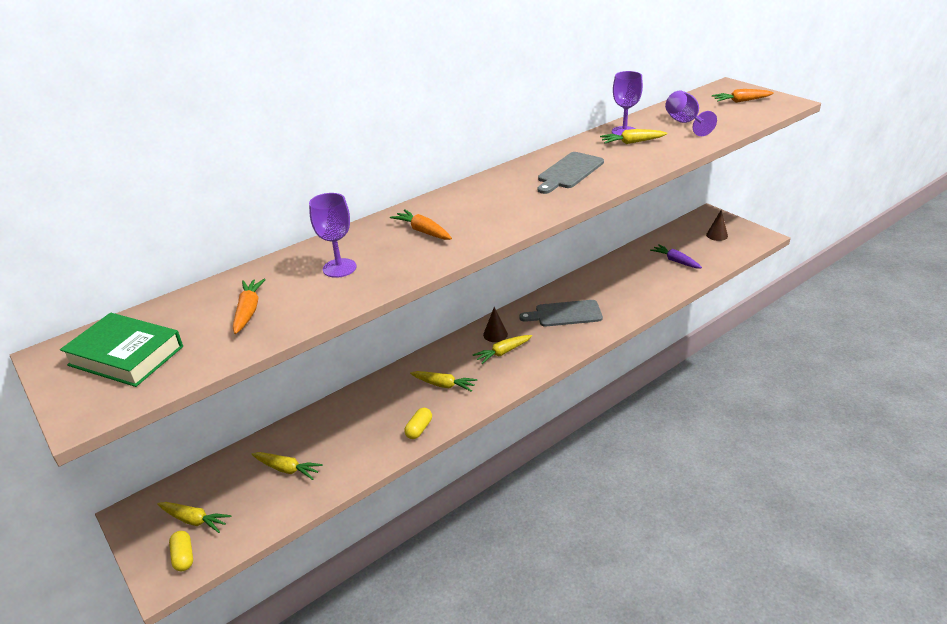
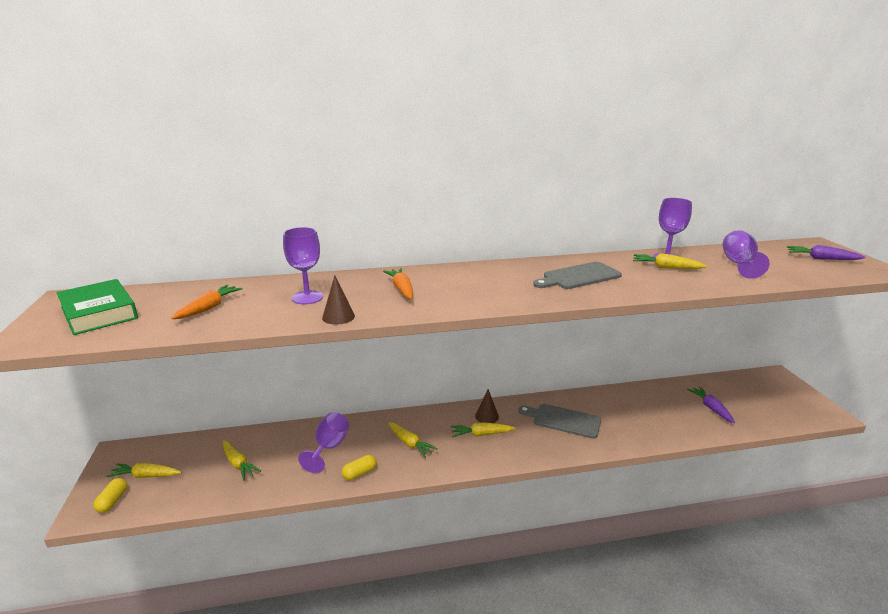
camera: 25 degrees right, 10 degrees down
(194, 520) = (146, 476): yellow carrot -> yellow carrot turned 135 degrees clockwise
(368, 418) = (329, 447): none -> purple goblet
(717, 235) = (774, 397): brown cone -> brown cone (338, 317)
(740, 101) = (821, 259): orange carrot -> purple carrot

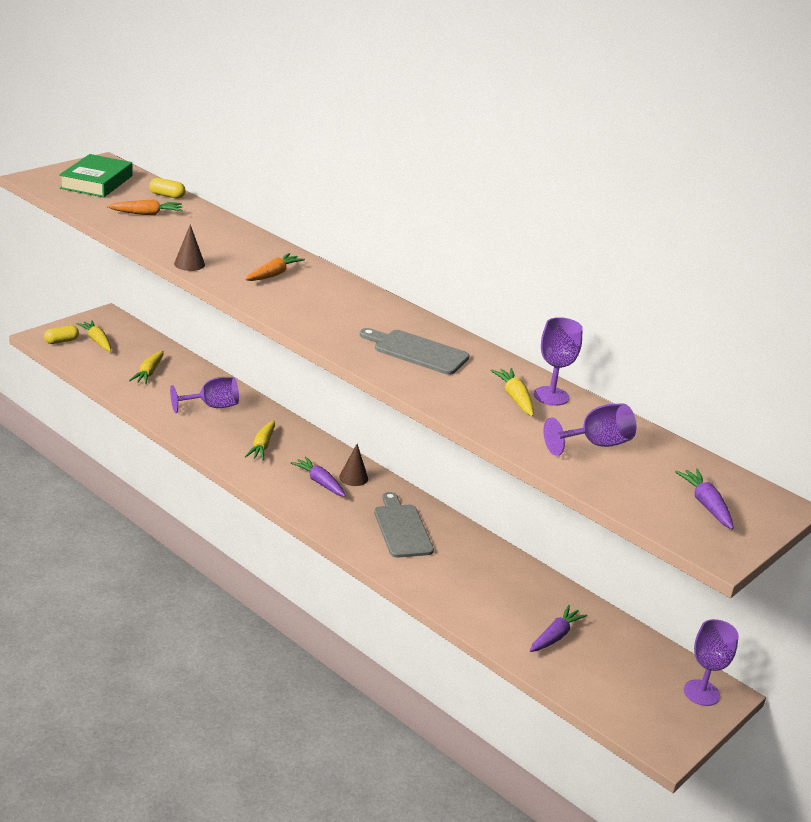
camera: 50 degrees right, 5 degrees up
(307, 297) = (208, 242): purple goblet -> purple goblet (701, 693)
(359, 473) = (196, 434): yellow capsule -> yellow capsule (167, 195)
(481, 434) = (319, 482): yellow carrot -> purple carrot

